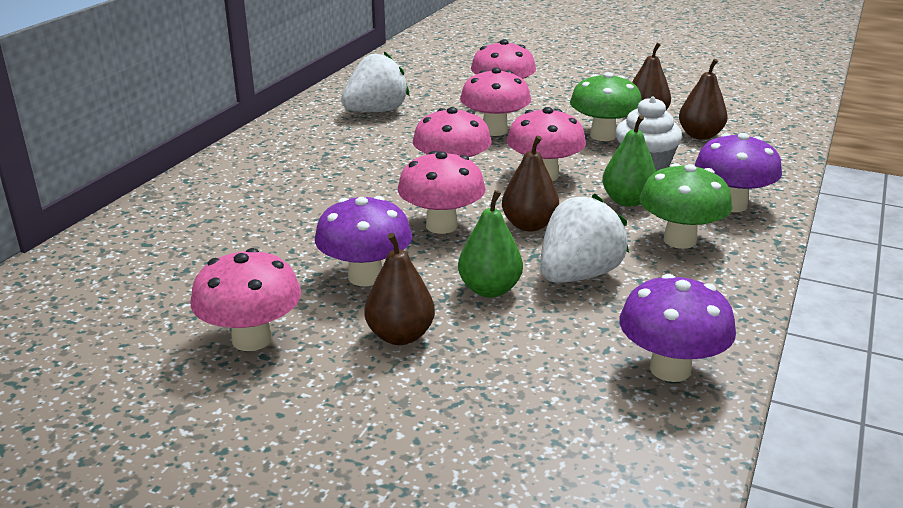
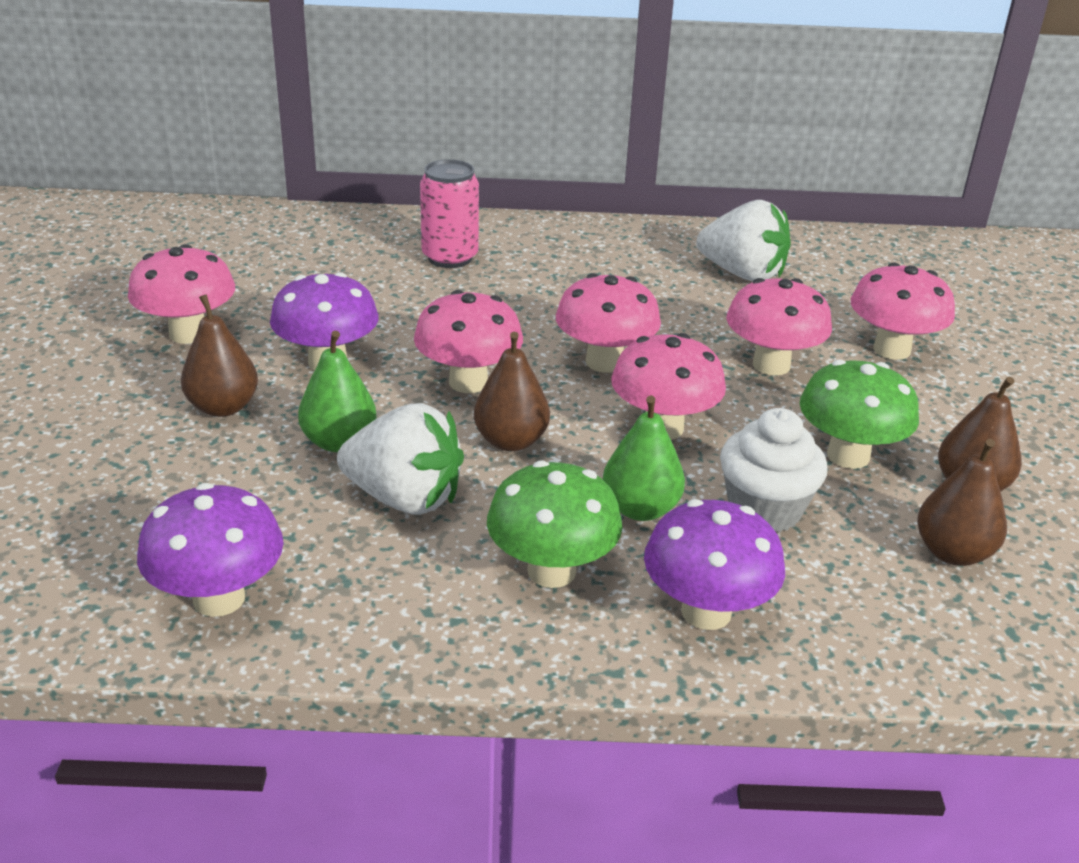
camera: 65 degrees right, 5 degrees up
(241, 198) = (450, 257): none -> pink can

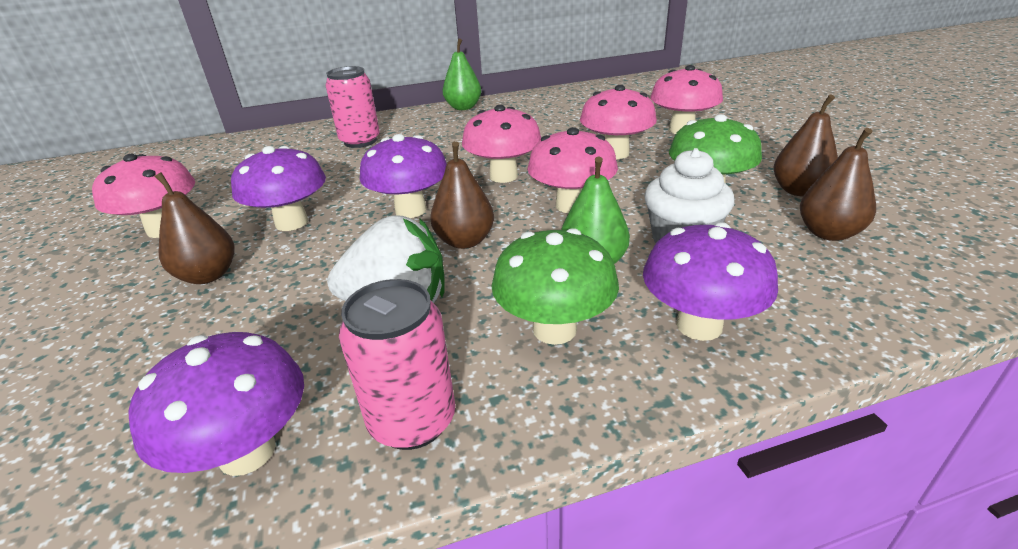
camera: 15 degrees left, 0 degrees up
(339, 442) = (322, 276): green pear -> green pear (463, 107)
(371, 616) = (412, 420): none -> pink can
(468, 382) = (411, 210): pink mushroom -> purple mushroom
(742, 274) = (560, 112): white strawberry -> none

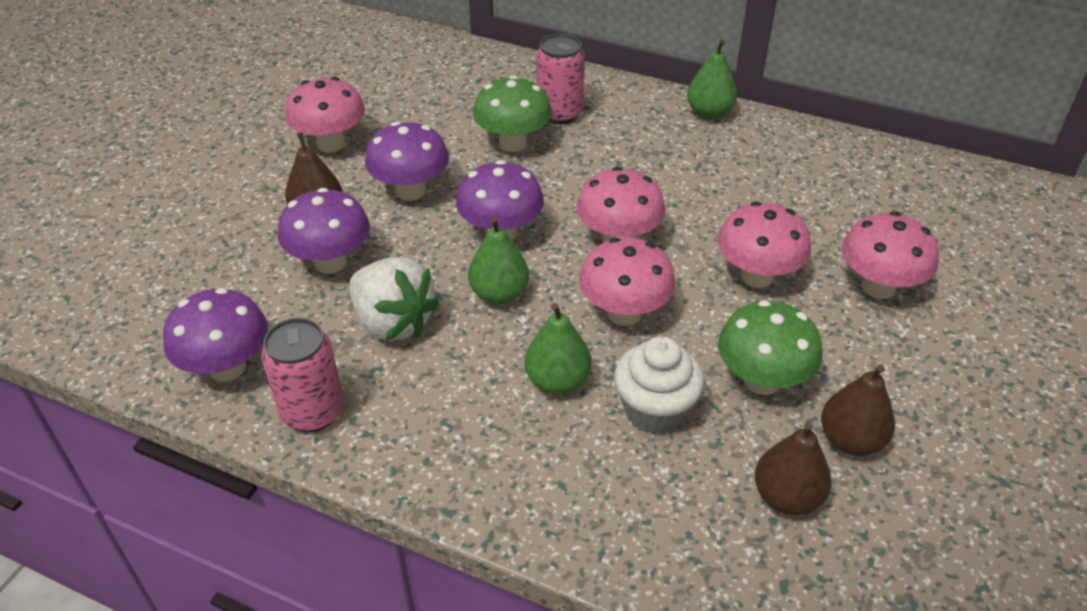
camera: 40 degrees right, 10 degrees up
(465, 241) = (499, 294): brown pear -> green pear
(554, 329) = (457, 414): green mushroom -> green mushroom (513, 143)
(699, 325) = (547, 485): purple mushroom -> purple mushroom (330, 262)

